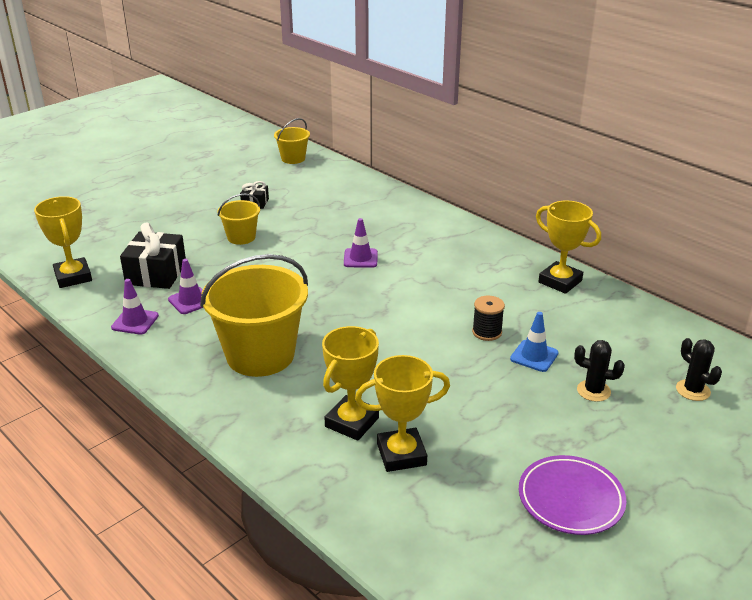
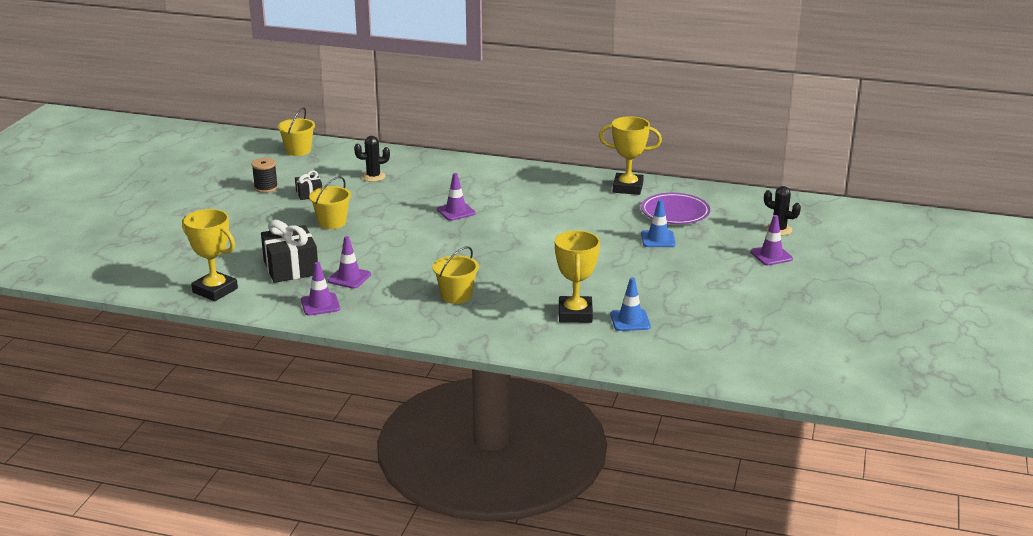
camera: 30 degrees left, 5 degrees down
(260, 355) = (456, 296): yellow bucket -> yellow bucket, size x0.50
(401, 454) = (630, 320): yellow trophy -> blue traffic cone
(487, 332) = (609, 234): black spool -> black spool (266, 188)
(570, 499) = (761, 309): purple plate -> purple plate (675, 213)
(593, 391) = (717, 248): black cactus -> black cactus (373, 176)
(652, 424) = (771, 255): none -> purple traffic cone

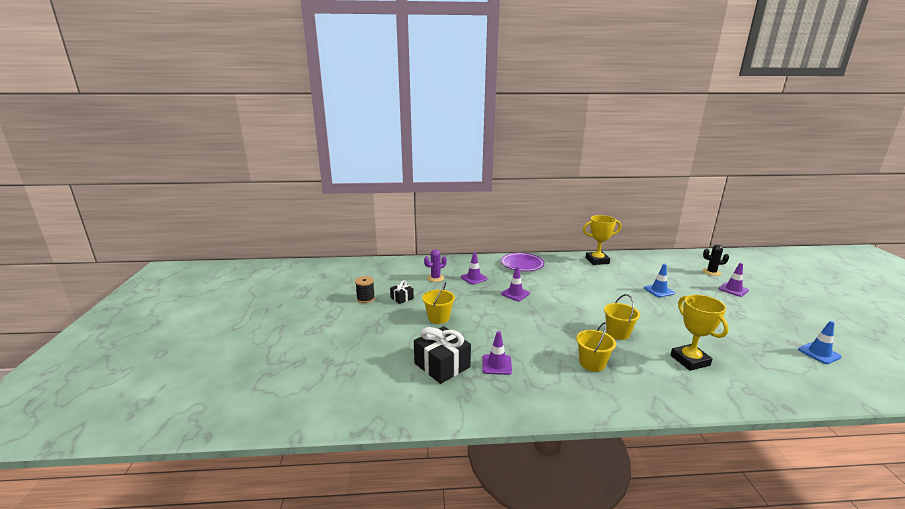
camera: 20 degrees left, 5 degrees down
(215, 290) = (395, 405): yellow trophy -> none
(298, 151) = (367, 268): yellow bucket -> yellow bucket (618, 333)
(320, 304) = (499, 398): purple traffic cone -> purple traffic cone (474, 278)
(373, 176) = (435, 278): black cactus -> purple cactus
(630, 320) = (730, 357): blue traffic cone -> blue traffic cone (819, 353)
(675, 213) = (643, 271): purple plate -> purple plate (522, 264)

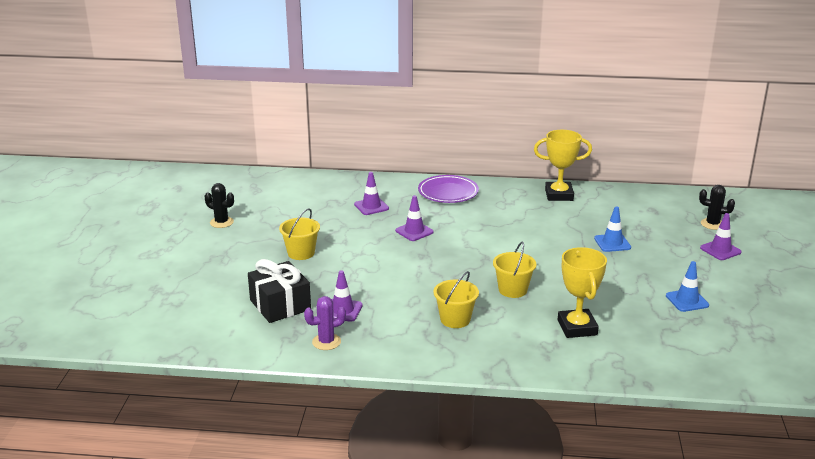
camera: 10 degrees right, 5 degrees up
(365, 298) = (221, 222): black spool -> black cactus
(402, 298) = (266, 225): black gift -> none
(435, 278) = (321, 203): purple cactus -> purple cactus (326, 342)
(819, 353) = (752, 335): blue traffic cone -> blue traffic cone (687, 300)

